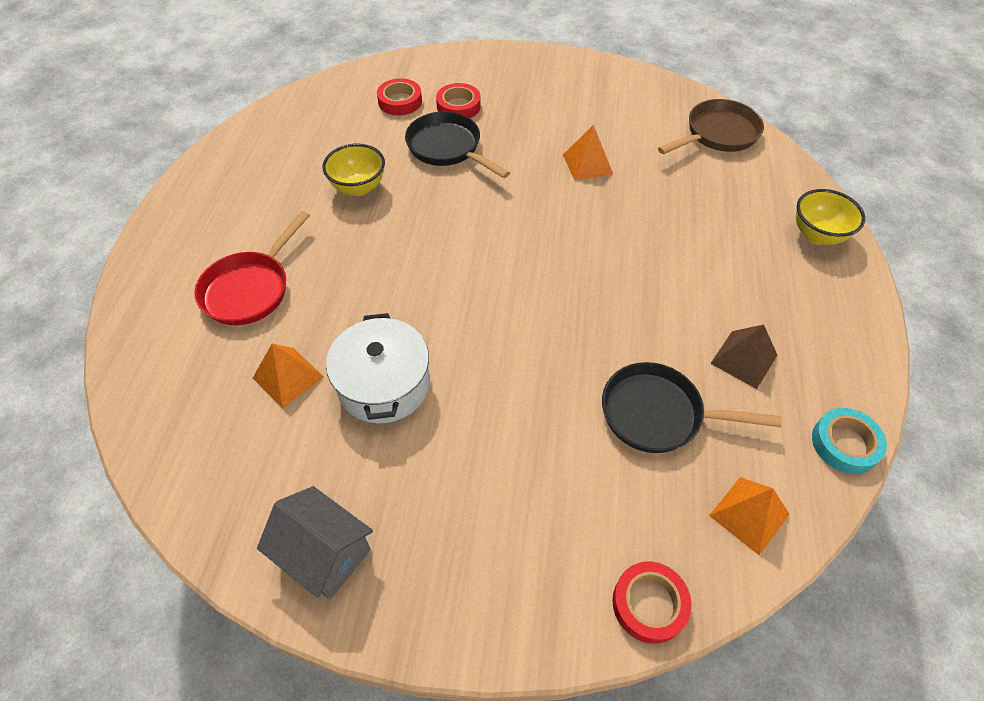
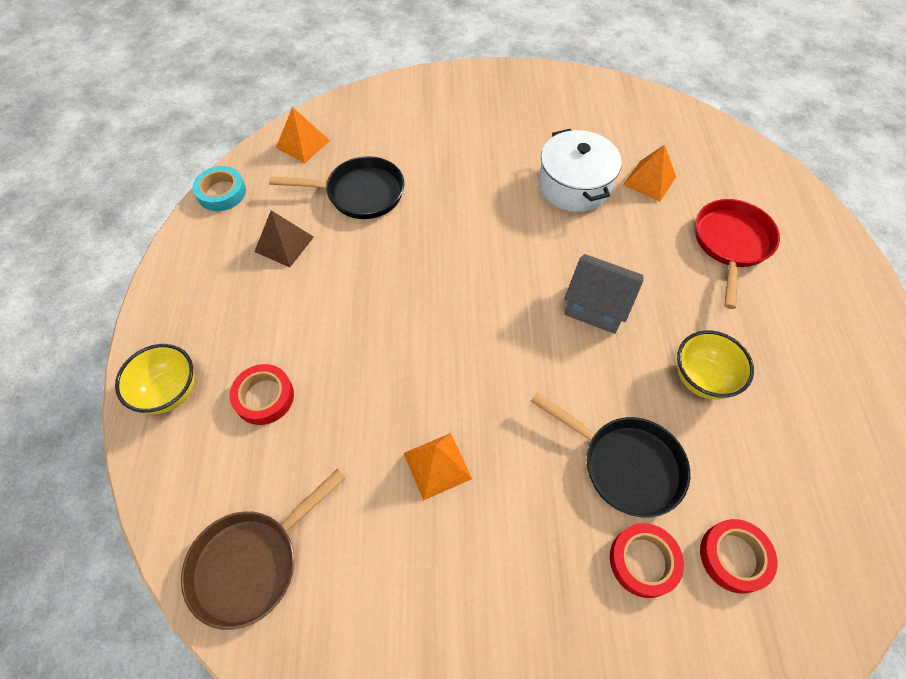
camera: 170 degrees right, 5 degrees up
(325, 554) = (565, 94): grey house -> grey house (596, 306)
(649, 604) = (370, 97): red tape -> red tape (264, 397)

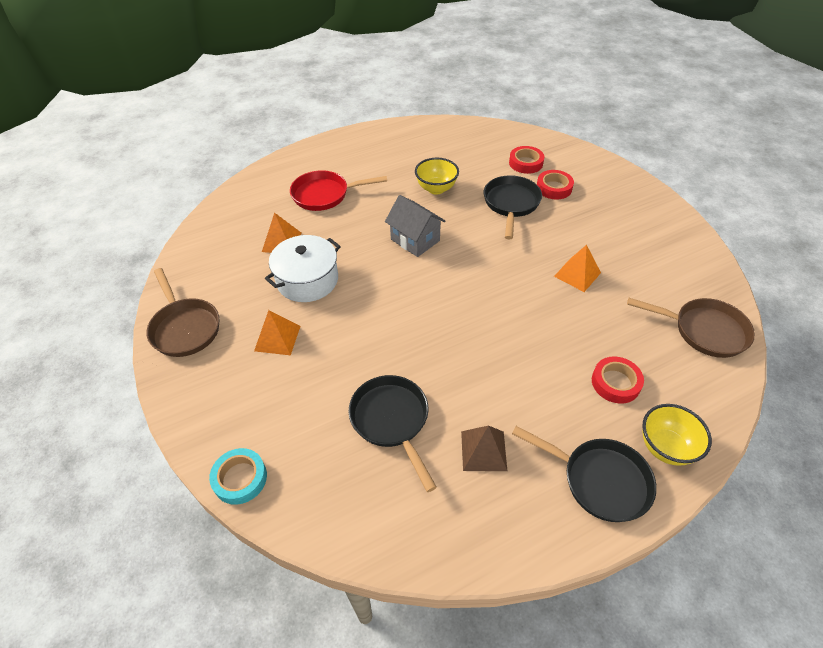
camera: 115 degrees left, 10 degrees down
(191, 314) = (599, 480): none -> black pan
(221, 192) = (460, 553): turquoise tape -> turquoise tape (240, 478)
(303, 144) = (350, 511): orange pyramid -> orange pyramid (277, 338)
(554, 89) = (185, 328): none -> brown pan
(596, 306) = (415, 240): grey house -> grey house turned 45 degrees counterclockwise

